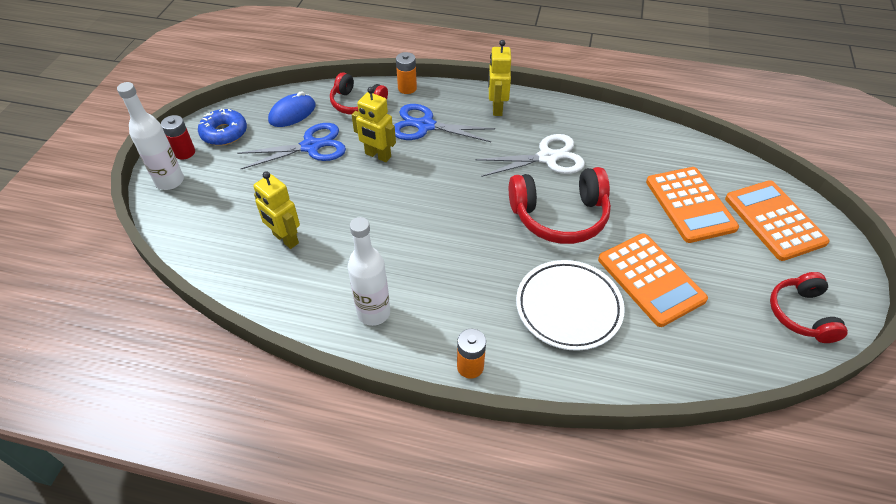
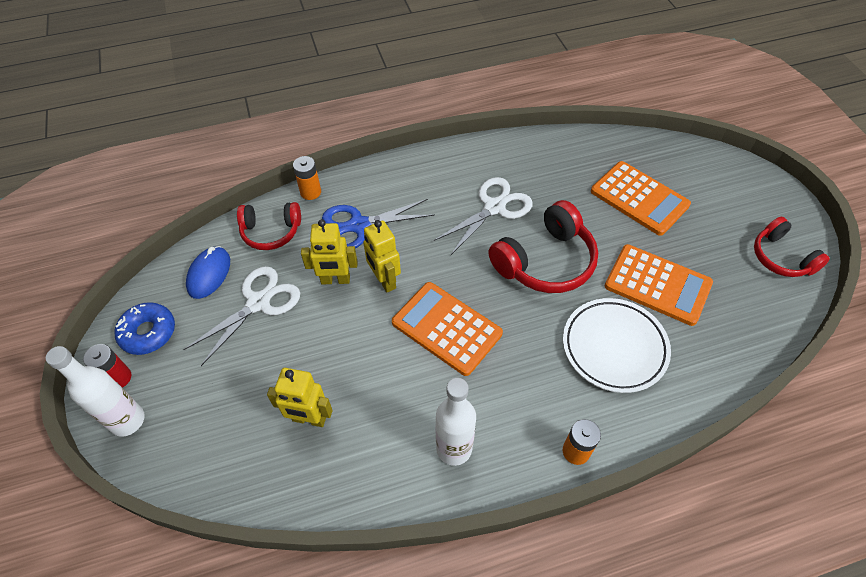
camera: 30 degrees left, 5 degrees up
(311, 146) = (258, 303): blue scissors -> white scissors
(496, 108) = (413, 176): yellow robot -> yellow robot (384, 280)
(774, 220) = (708, 182): orange calculator -> orange calculator (446, 328)

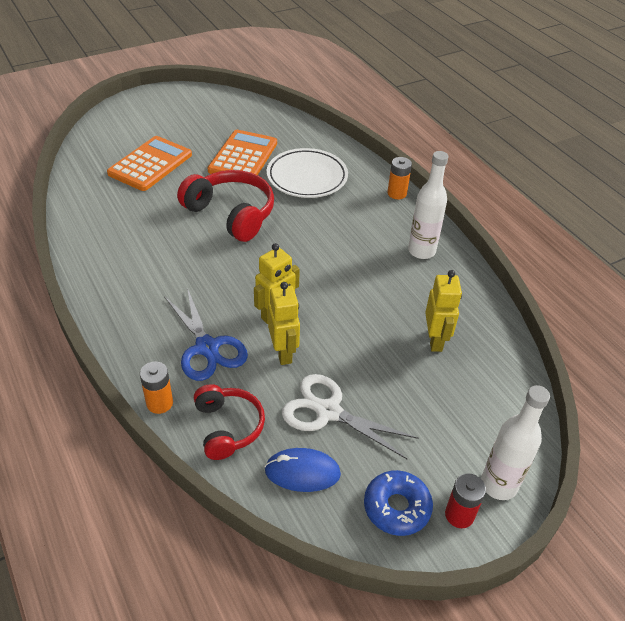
camera: 105 degrees left, 10 degrees down
(446, 328) = (317, 266): orange calculator -> none
(494, 207) = (170, 249): white scissors -> none
(781, 257) = (205, 103): red headphones -> none

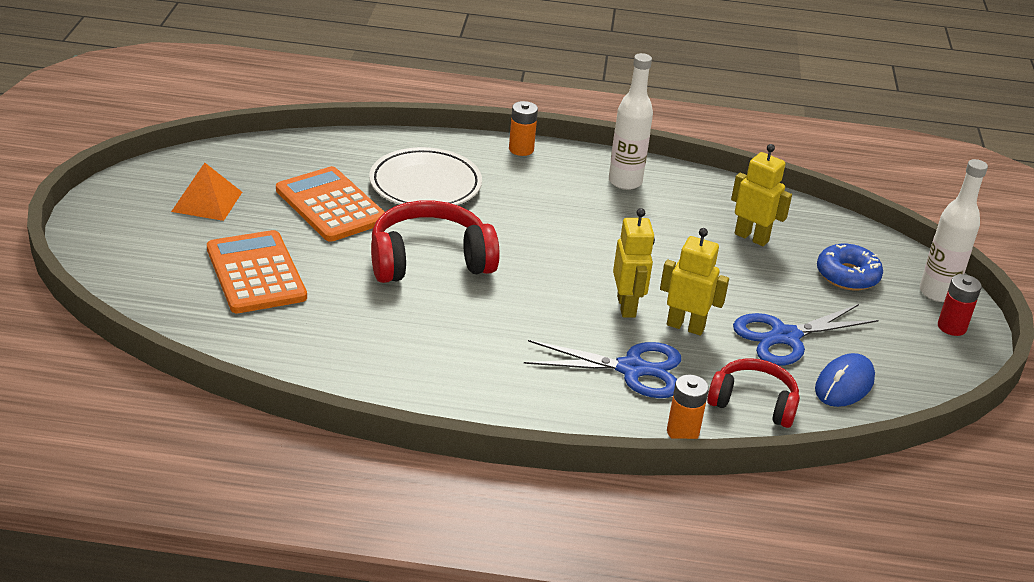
camera: 55 degrees left, 10 degrees down
(197, 120) = (207, 201): none -> orange pyramid
(328, 411) = (785, 337): white scissors -> blue scissors
(397, 507) = (921, 353): blue donut -> blue donut (847, 275)

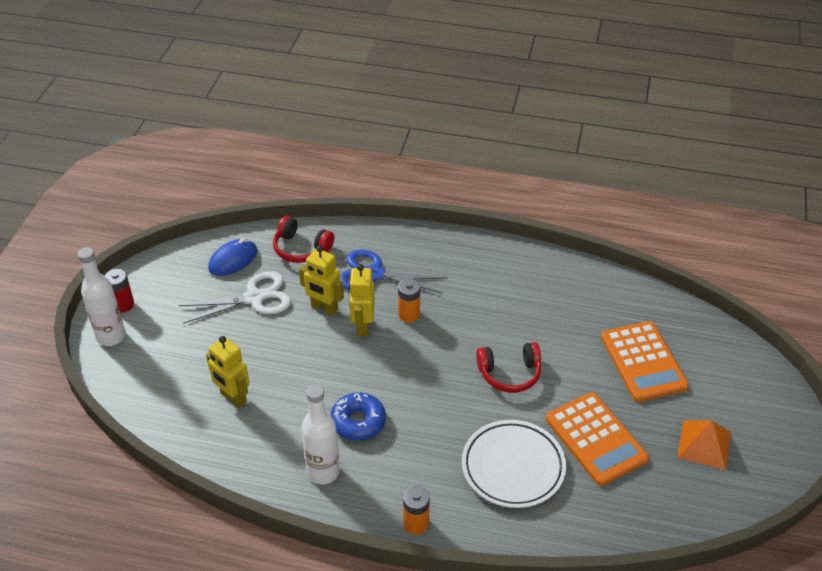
camera: 170 degrees left, 10 degrees up
(429, 260) = (509, 374): red headphones -> red headphones, size x0.64
(682, 432) = (354, 230): orange battery -> orange battery (409, 314)
(785, 337) = (254, 298): blue scissors -> white scissors
(847, 275) = (173, 355): blue donut -> blue donut (358, 422)

